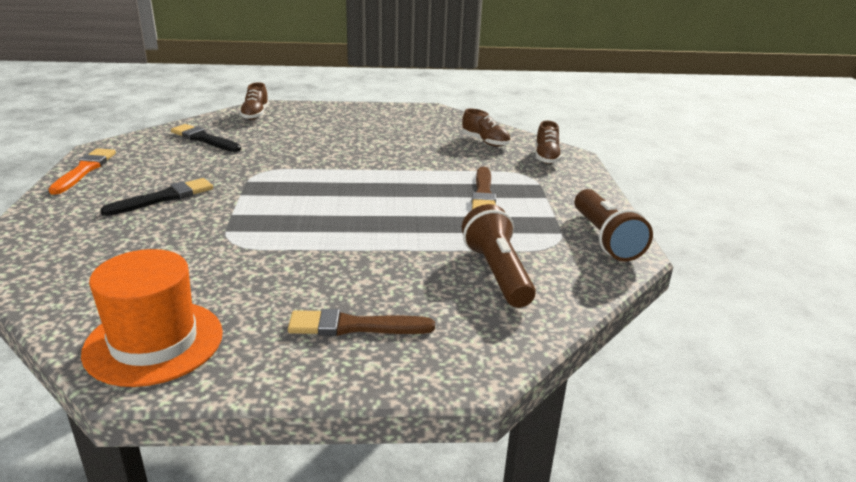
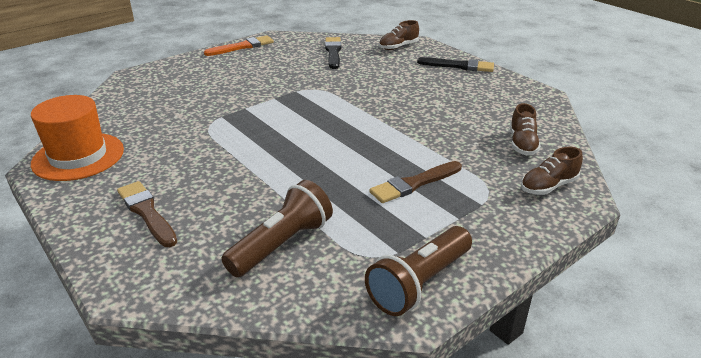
camera: 55 degrees right, 5 degrees up
(164, 198) = (238, 81): black brush -> black brush (459, 66)

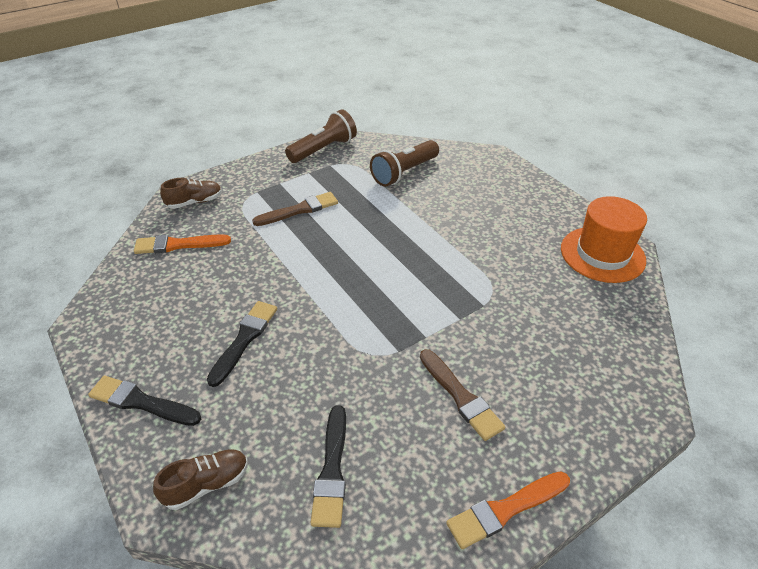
camera: 175 degrees left, 10 degrees up
(147, 212) = (506, 198): brown brush -> brown brush (461, 397)
(412, 91) = (244, 339): none -> black brush
(522, 144) = (178, 245): brown shoe -> orange brush

